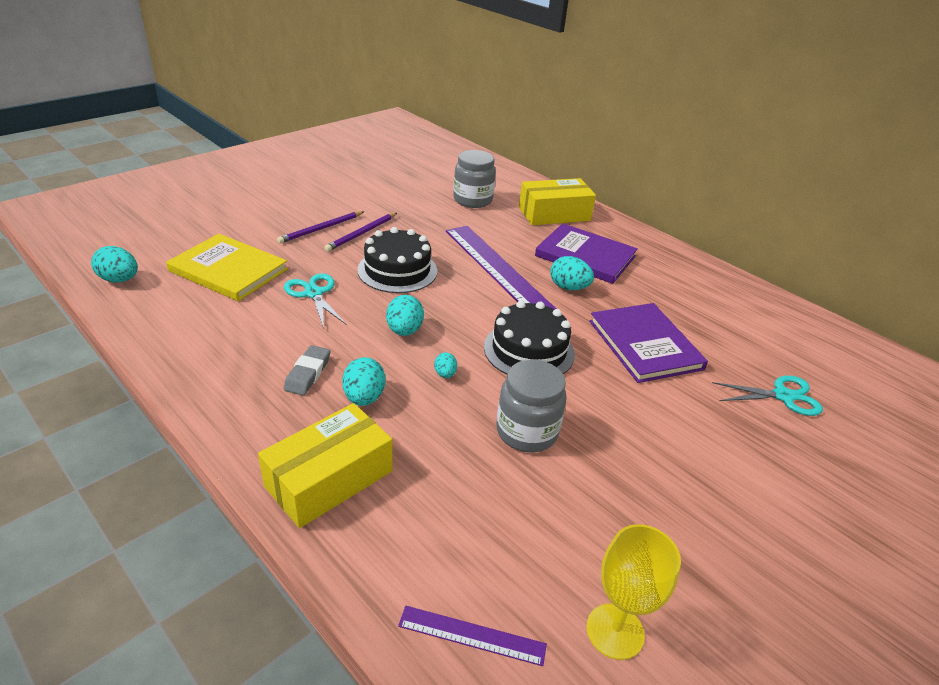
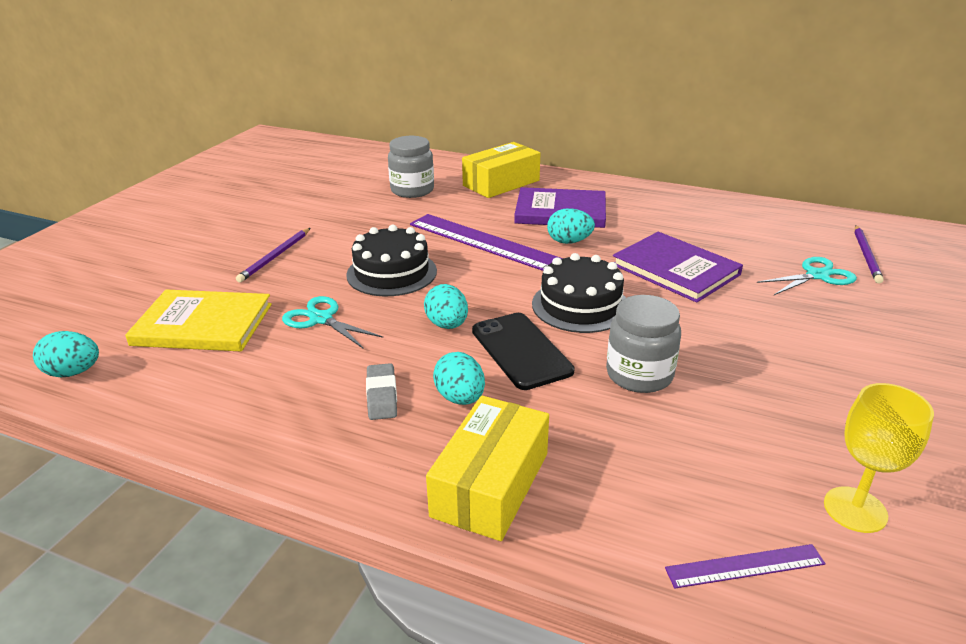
camera: 20 degrees left, 5 degrees down
(361, 233) = (324, 249): purple pencil -> purple pencil (866, 256)
(445, 374) = (521, 351): turquoise egg -> black phone

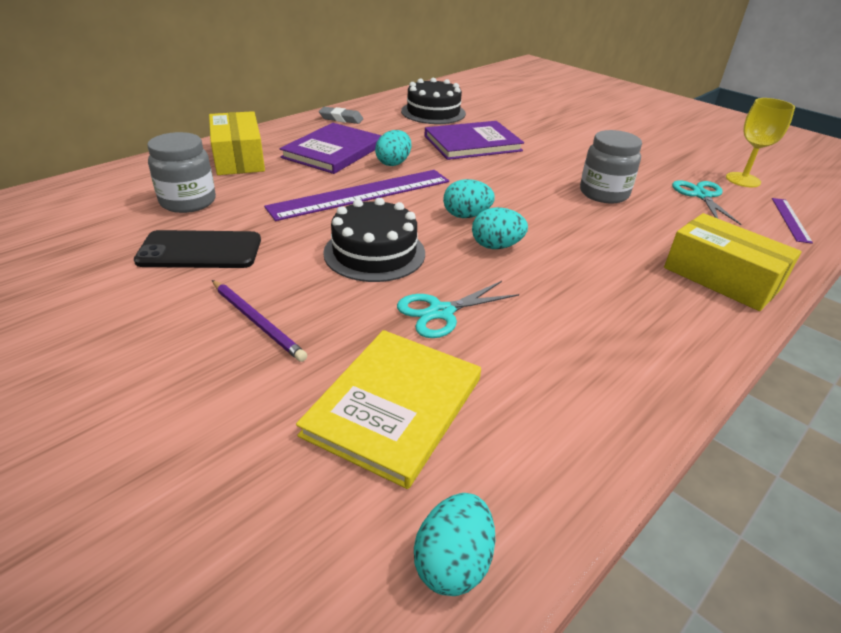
camera: 70 degrees left, 5 degrees up
(382, 395) = (597, 302): grey eraser -> grey eraser (341, 119)
(460, 398) = (612, 265): turquoise egg -> turquoise egg (466, 216)
(521, 351) = (554, 225): black phone -> black phone (200, 250)
(580, 305) = (500, 187): black cake -> black cake (433, 112)
(817, 275) = (512, 112): turquoise scissors -> turquoise scissors (701, 196)
(866, 256) = (498, 95): purple pencil -> none

